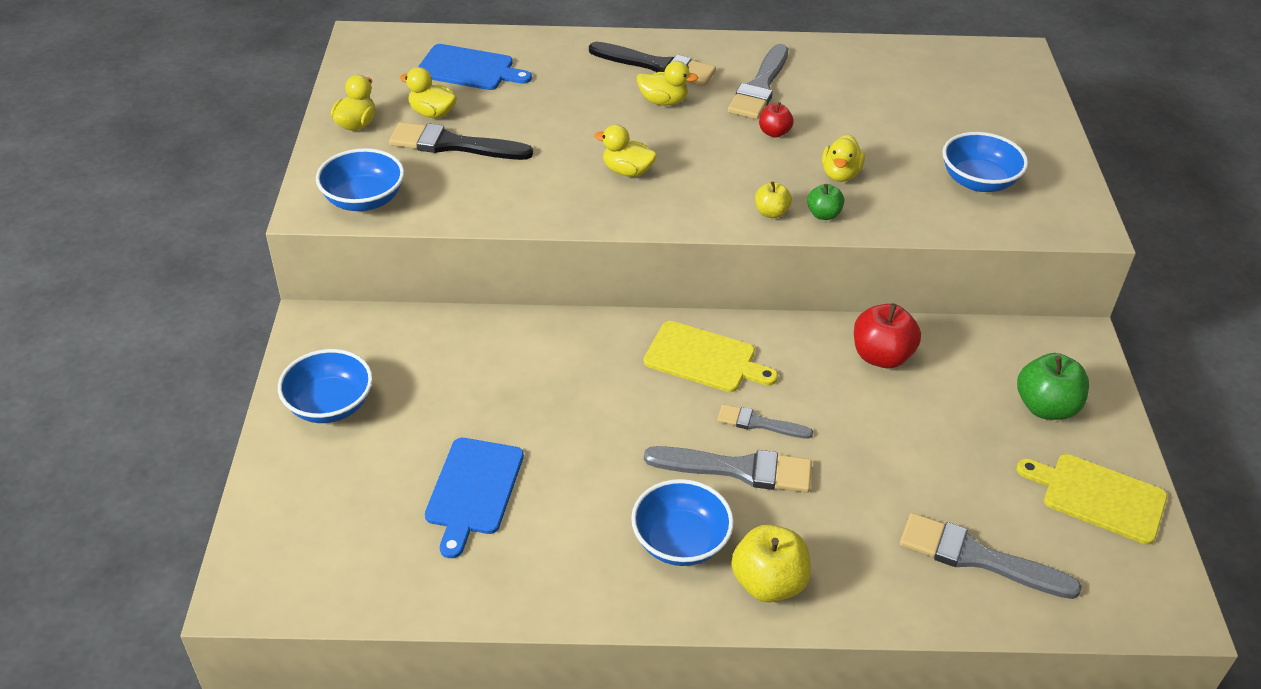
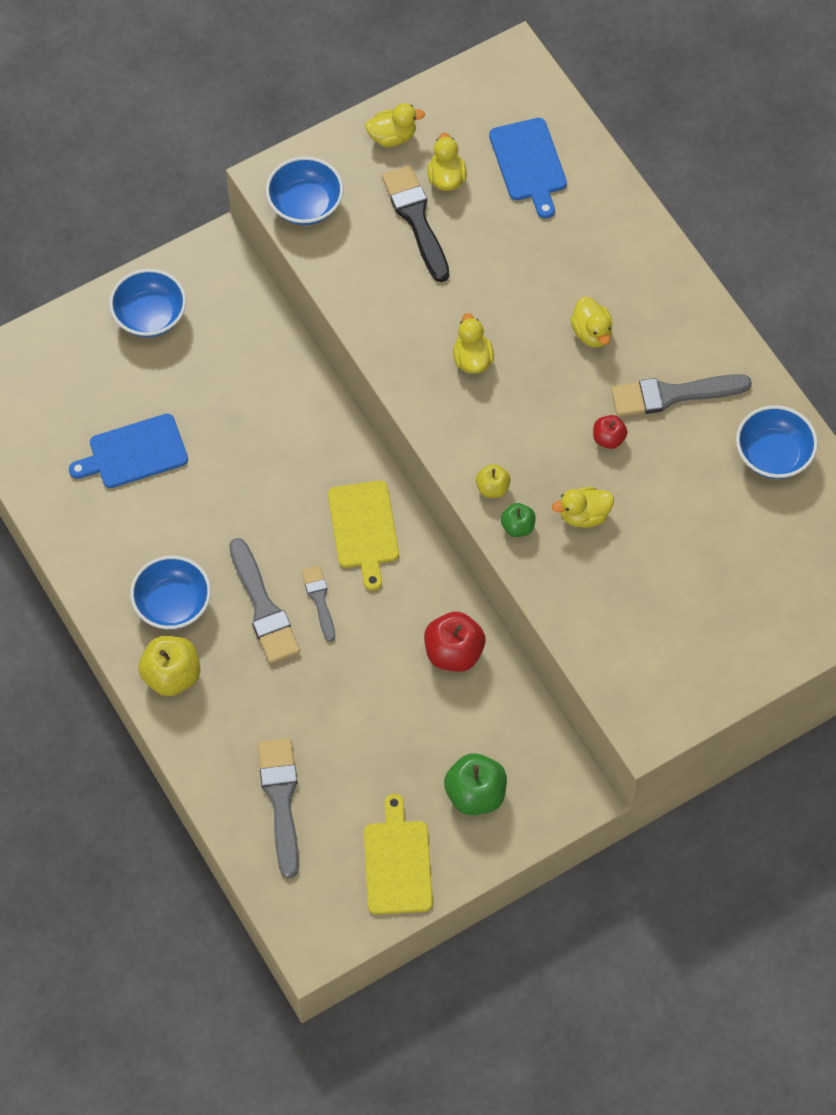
camera: 60 degrees right, 20 degrees up
(657, 66) = (643, 300): black brush -> none
(978, 181) = (652, 624): blue bowl -> blue bowl (773, 455)

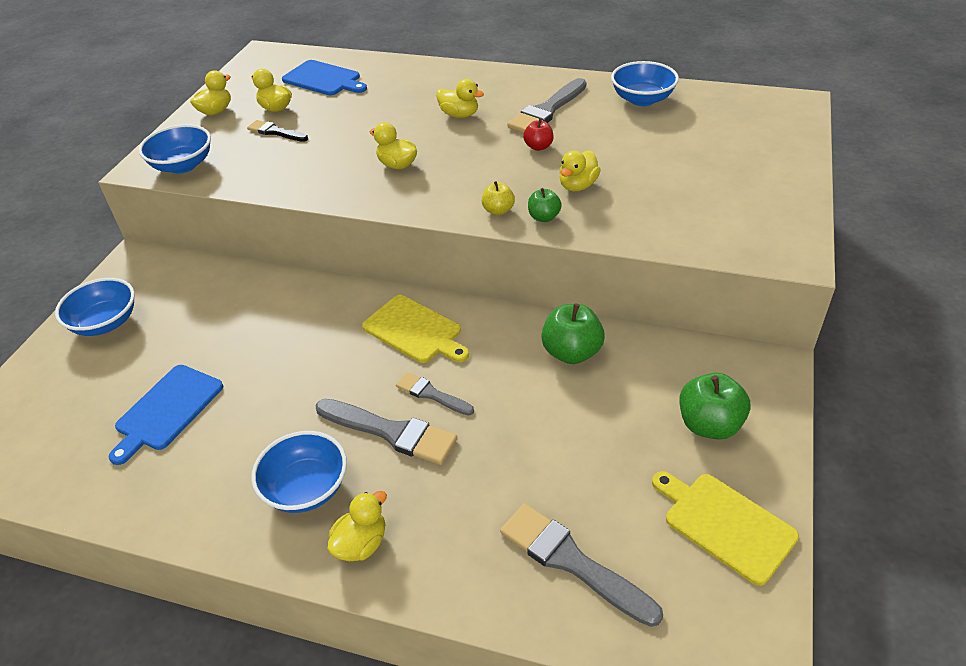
camera: 40 degrees left, 20 degrees down
(172, 675) = (361, 544): yellow apple -> yellow duck
(416, 219) = (275, 132): black brush -> black brush, size x0.59
(453, 652) = (571, 352): red apple -> green apple

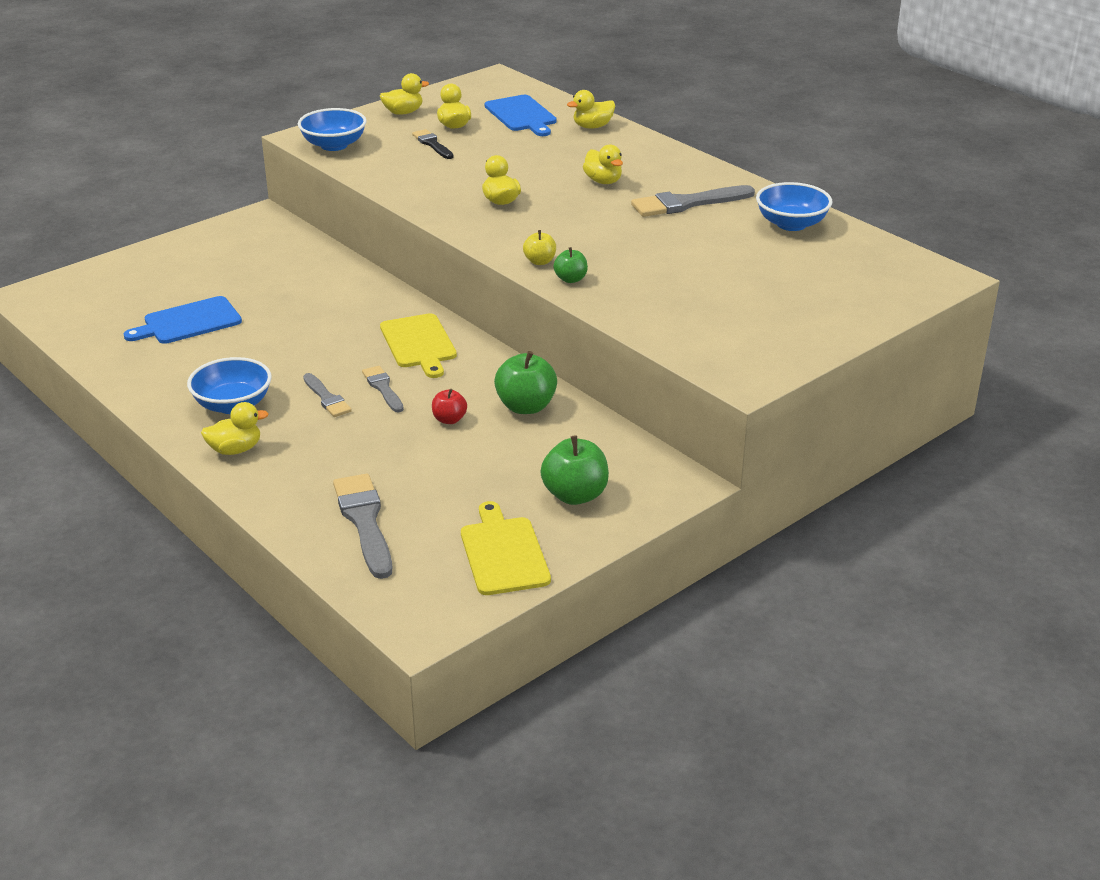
camera: 30 degrees right, 10 degrees down
(105, 323) = (200, 251): blue bowl -> none
(391, 432) = (327, 398): grey brush -> grey brush, size x0.59
(538, 147) = (638, 228): red apple -> red apple (449, 419)
(578, 186) = (631, 268): yellow duck -> yellow duck (592, 127)

